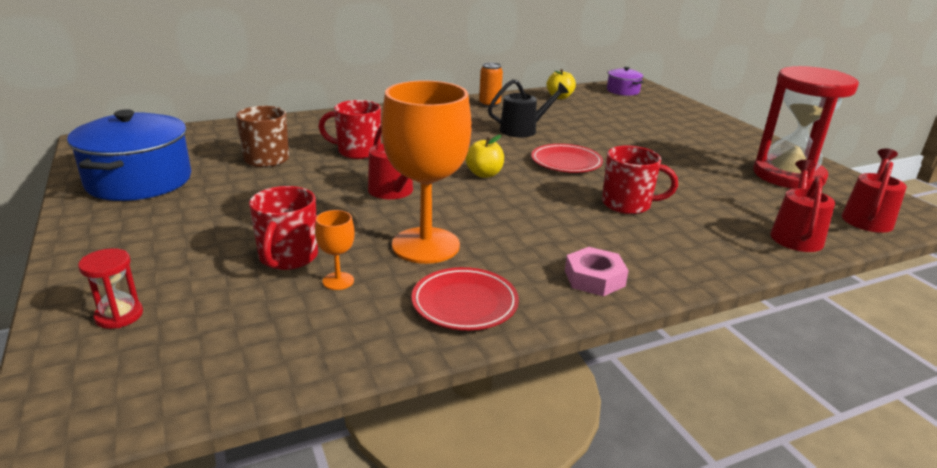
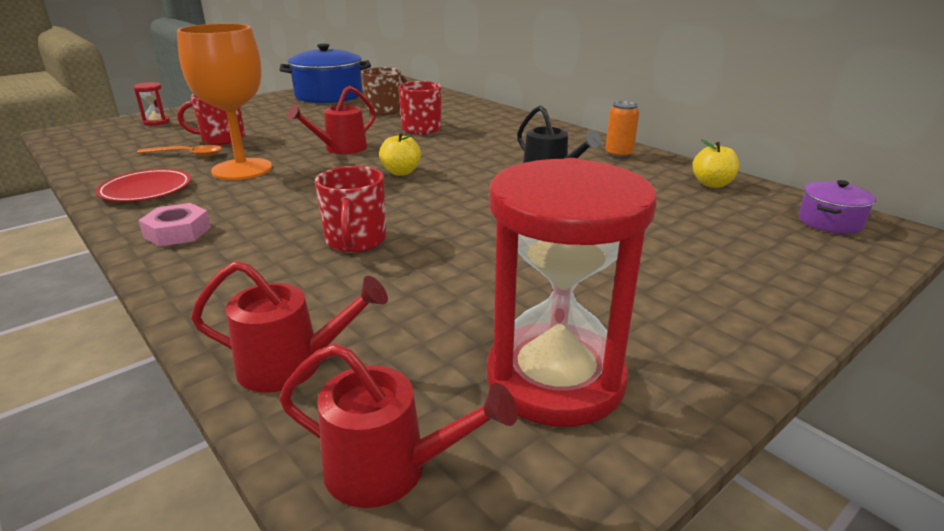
camera: 75 degrees right, 0 degrees up
(338, 281) = (187, 154): orange goblet -> orange spoon
(566, 162) = (464, 203): red plate -> none

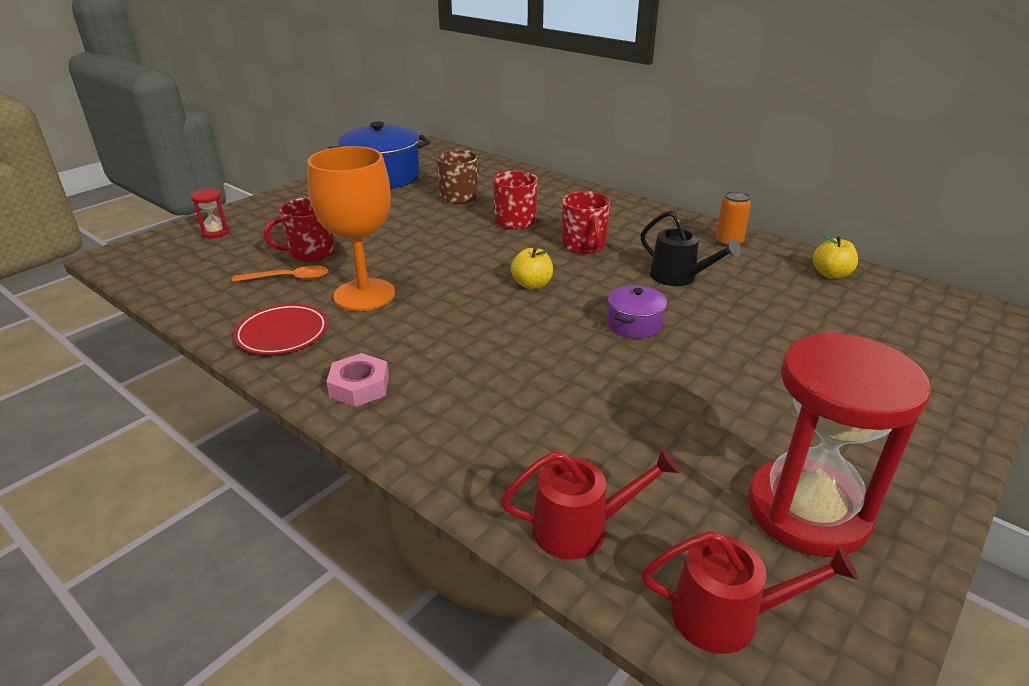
camera: 10 degrees left, 5 degrees up
(340, 149) = (449, 257): red watering can -> none
(355, 241) = (544, 379): red mug -> red mug (584, 246)
(830, 222) = (949, 311): purple pot -> purple pot (634, 324)

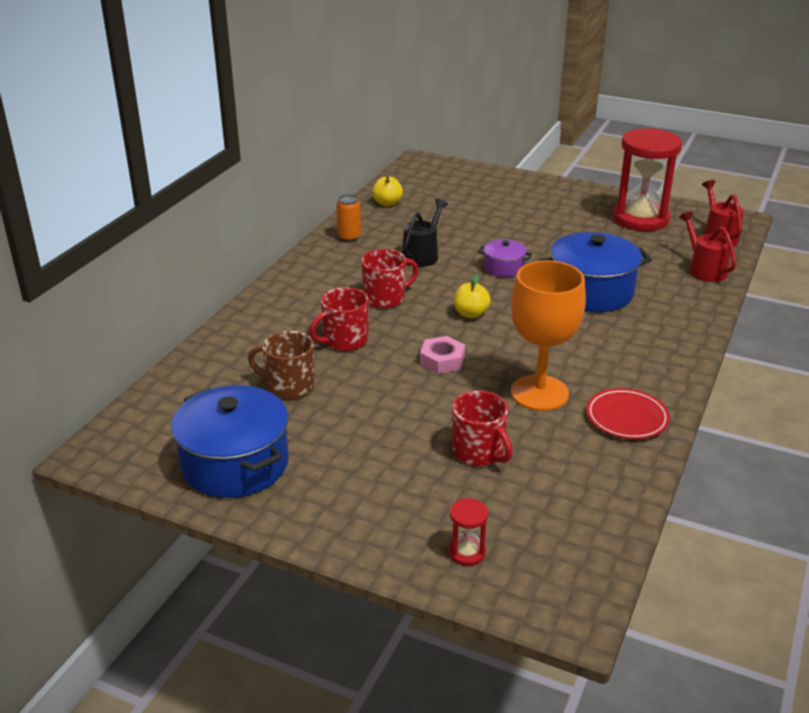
camera: 105 degrees left, 0 degrees up
(288, 278) = (539, 448): orange spoon -> none
(359, 386) = (659, 360): pink nut -> pink nut (442, 360)
(548, 378) = (591, 292): none -> blue pot

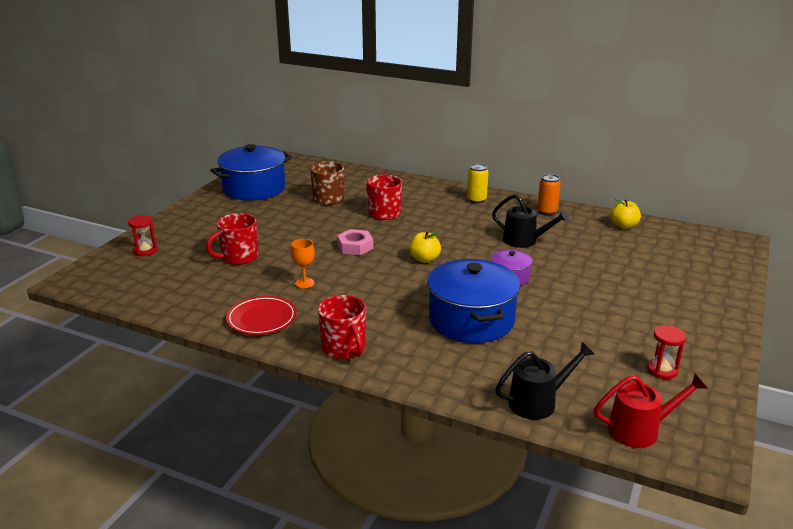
camera: 90 degrees right, 5 degrees down
(311, 276) = (476, 200): none -> yellow can
(385, 298) = (446, 226): red mug -> red mug (344, 348)
(539, 393) = (304, 283): orange goblet -> orange goblet, size x0.41
(640, 219) = (662, 370): red hourglass -> red hourglass, size x0.41
(704, 269) = (538, 402): red watering can -> black watering can

